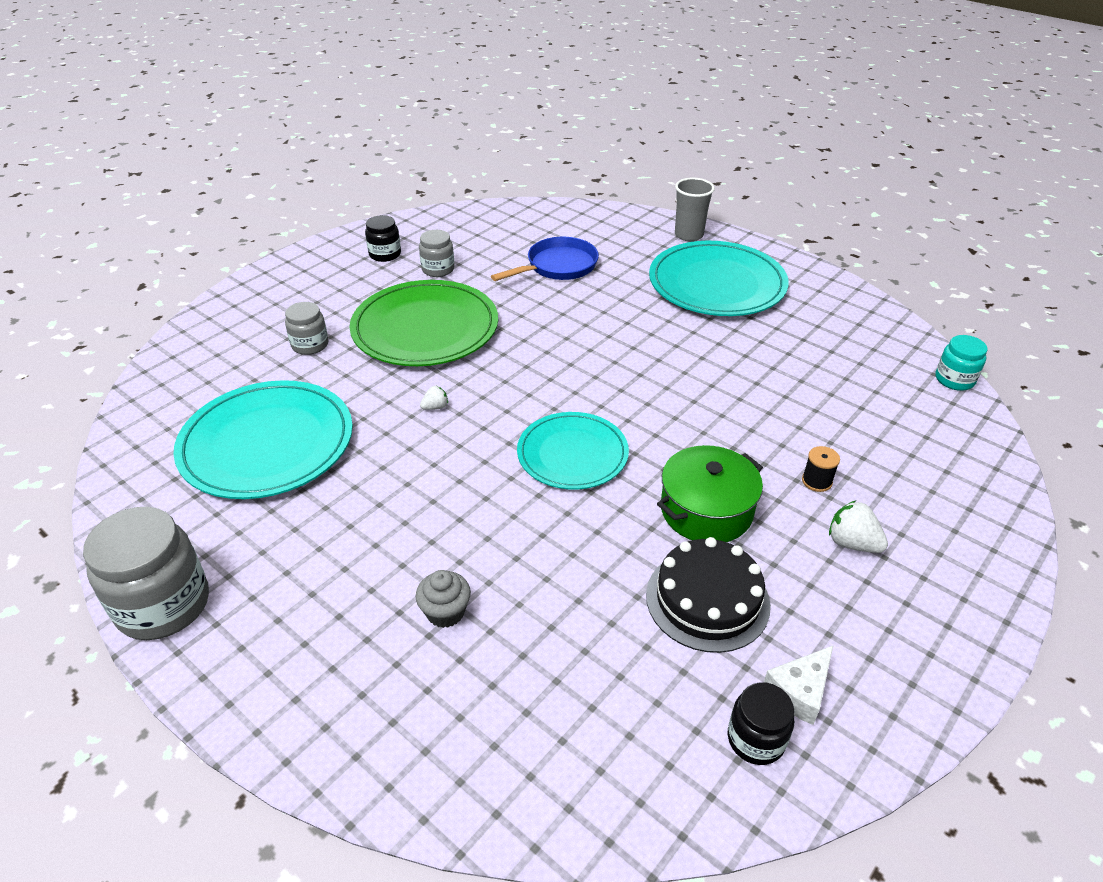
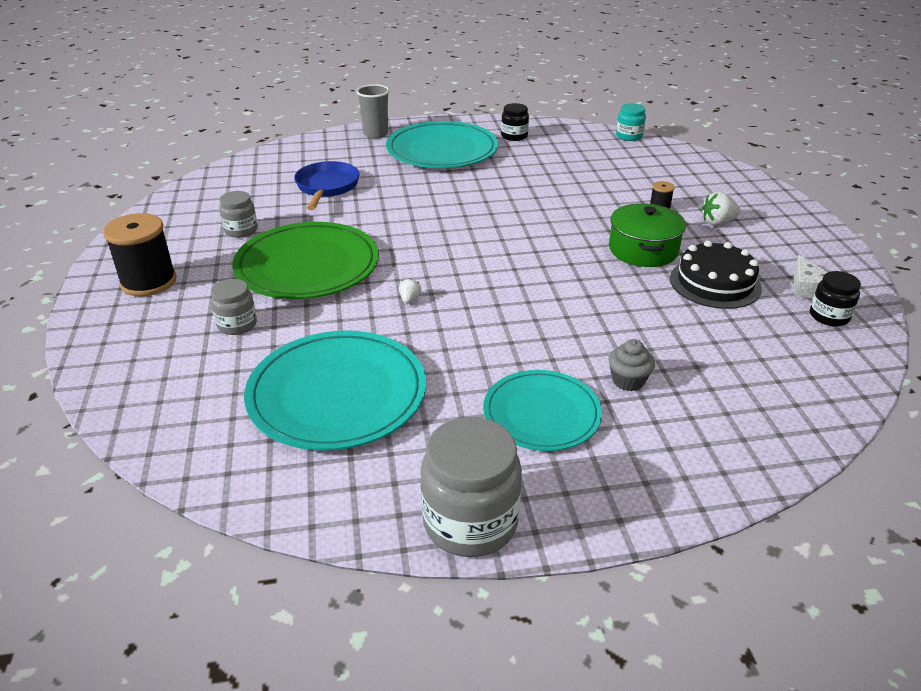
camera: 50 degrees left, 5 degrees down
(323, 276) = (148, 282): none -> black spool
(385, 254) = (174, 243): black jar -> black jar (514, 136)
(572, 454) = (535, 269): turquoise plate -> turquoise plate (541, 414)

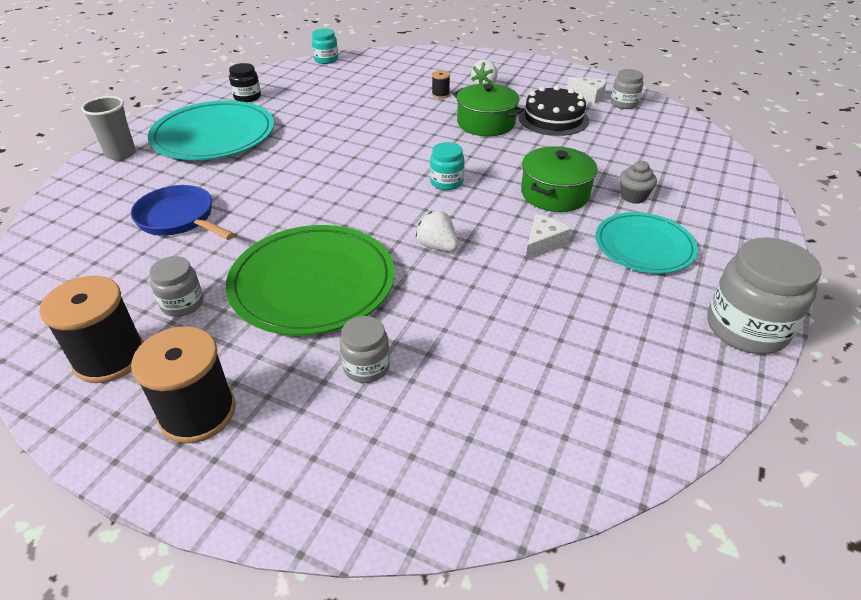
camera: 55 degrees left, 5 degrees up
(173, 232) = (110, 357): none -> black spool
(337, 394) = (541, 339): turquoise plate -> none
(409, 299) = (437, 246): white strawberry -> white strawberry, size x1.70
(475, 351) = (543, 243): none -> white cheese
(510, 268) = (446, 182): none -> turquoise jar
(568, 331) = (555, 193): none -> green pot
(829, 316) = (624, 104): black jar -> grey jar

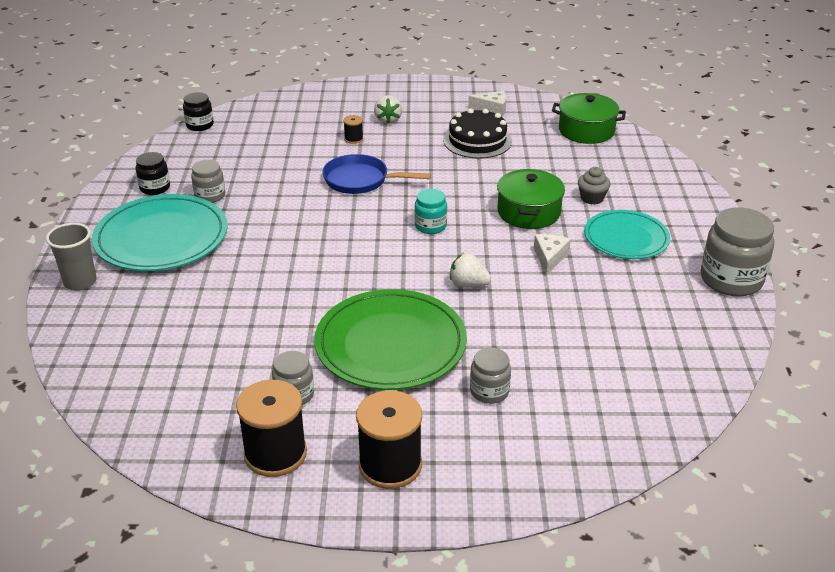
camera: 25 degrees left, 5 degrees down
(179, 219) = (213, 326): blue pan -> blue pan (360, 180)
(326, 60) = (200, 125): turquoise jar -> black jar
(486, 123) = (420, 159): green pot -> green pot (586, 131)
(624, 104) = (528, 111): grey jar -> grey jar (210, 196)

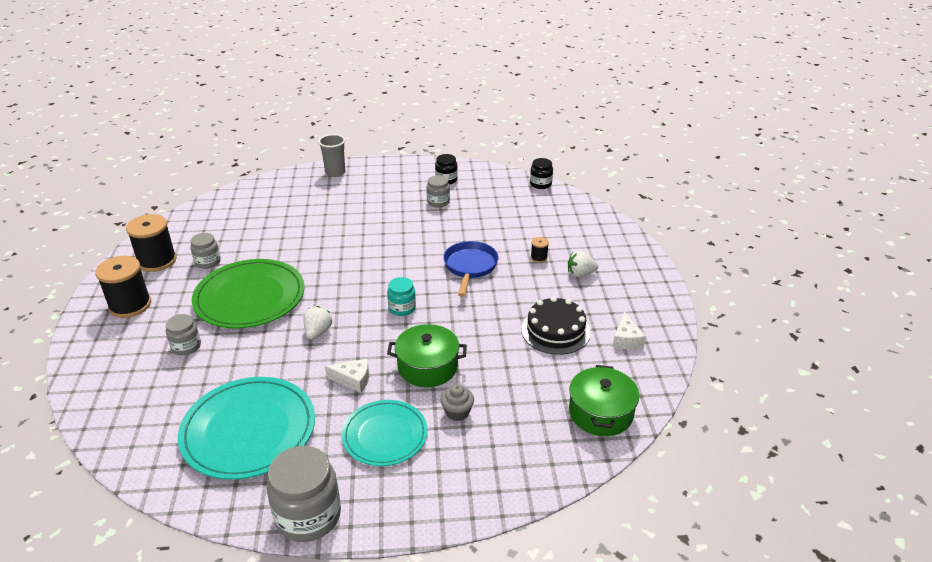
camera: 85 degrees right, 0 degrees up
(161, 238) = (383, 191): turquoise plate -> turquoise plate (249, 430)

